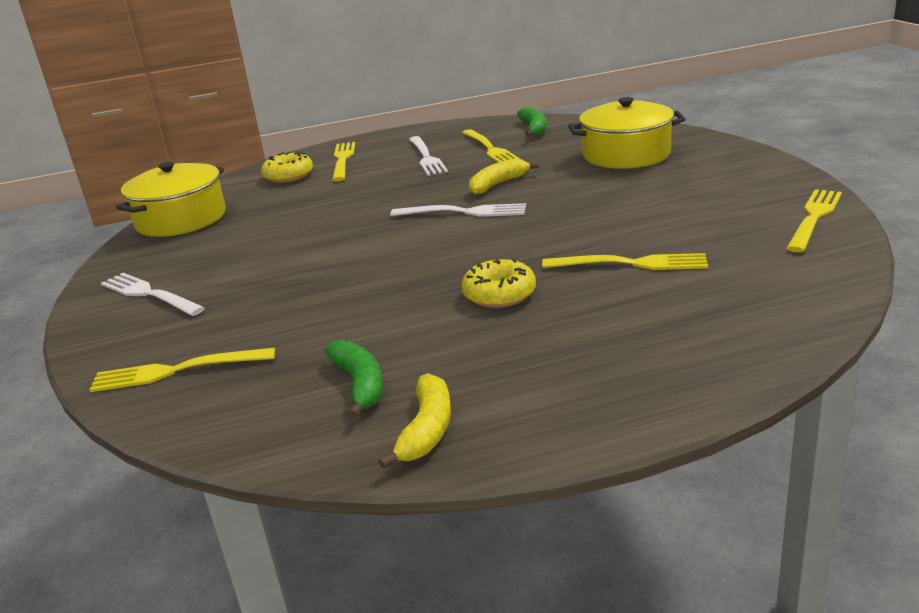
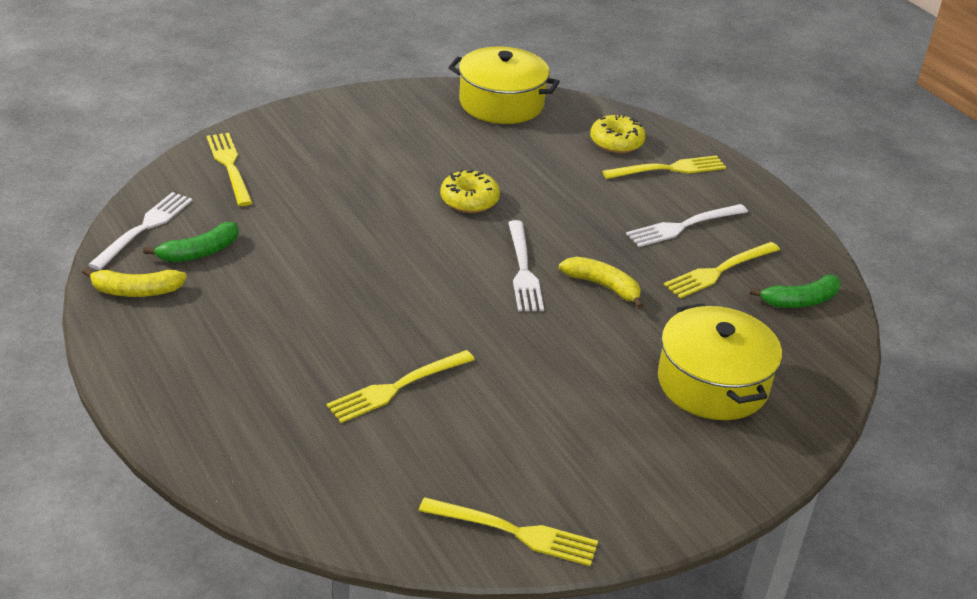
camera: 70 degrees right, 10 degrees up
(149, 294) = (350, 124): white fork -> white fork (144, 228)
(499, 294) = (337, 308): yellow donut -> yellow donut (469, 200)
(630, 263) = (397, 387): yellow fork -> yellow fork turned 60 degrees clockwise

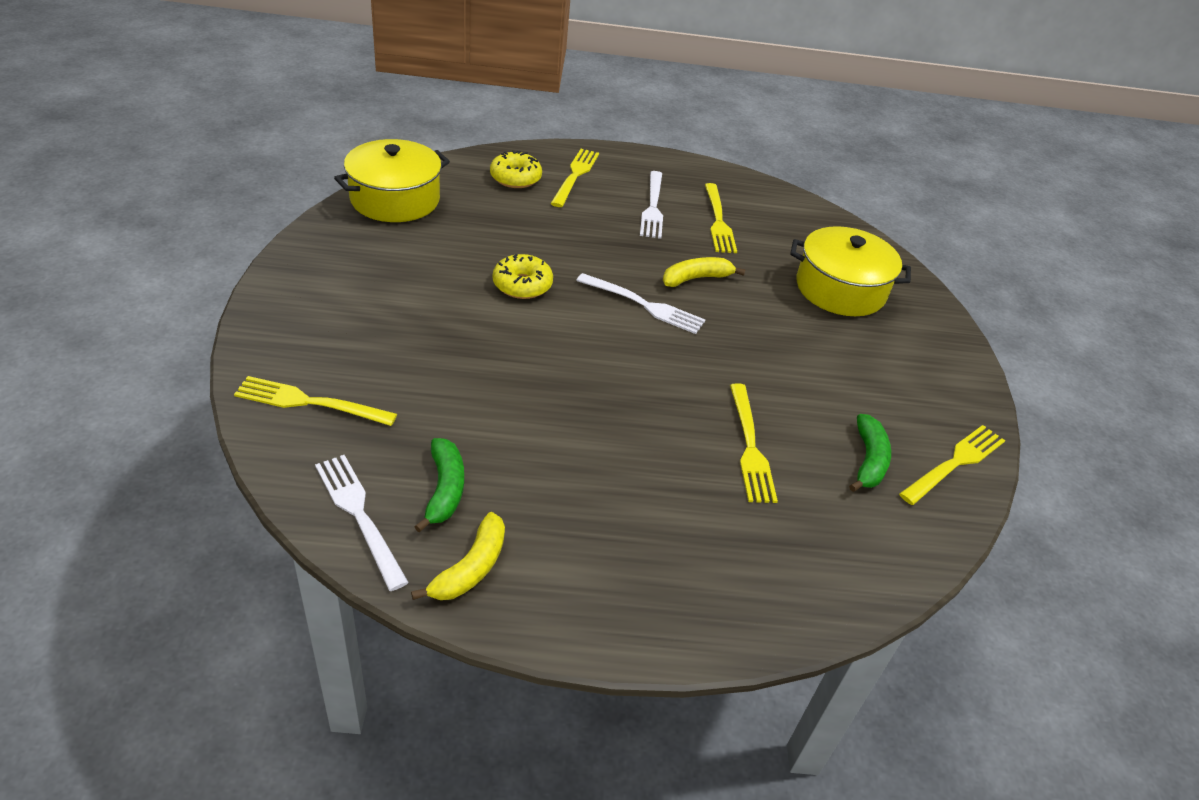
camera: 60 degrees left, 5 degrees up
(800, 301) = (776, 209): green banana -> green banana (868, 460)

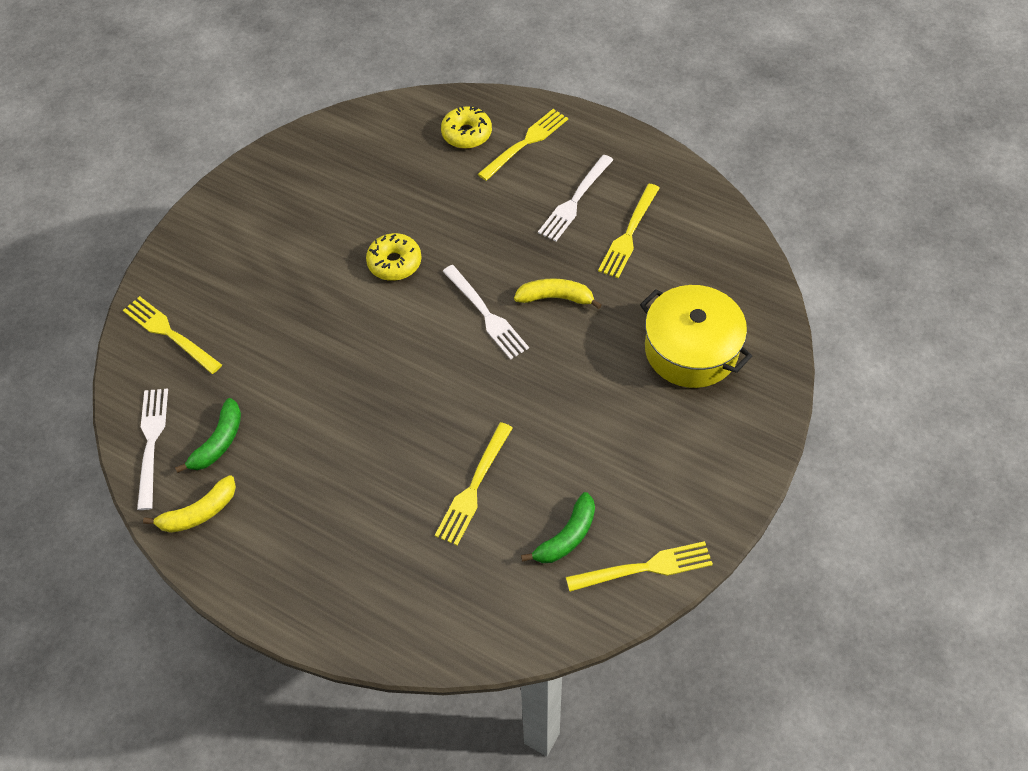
camera: 35 degrees right, 15 degrees up
(395, 199) = (345, 137): yellow pot -> none

